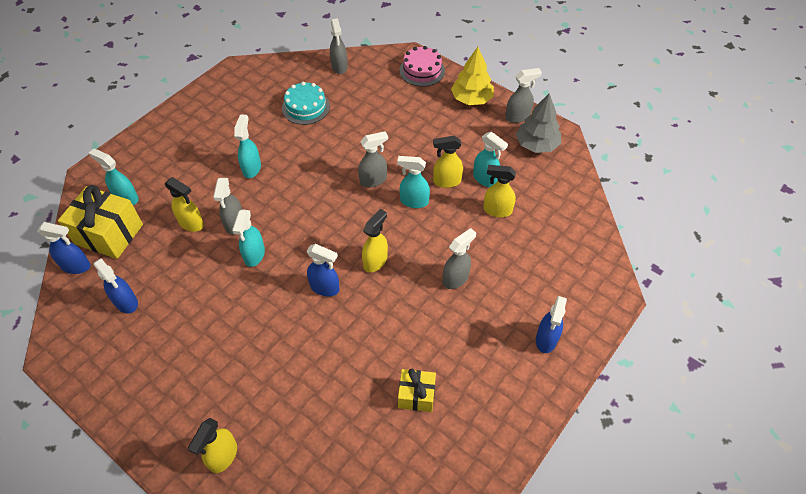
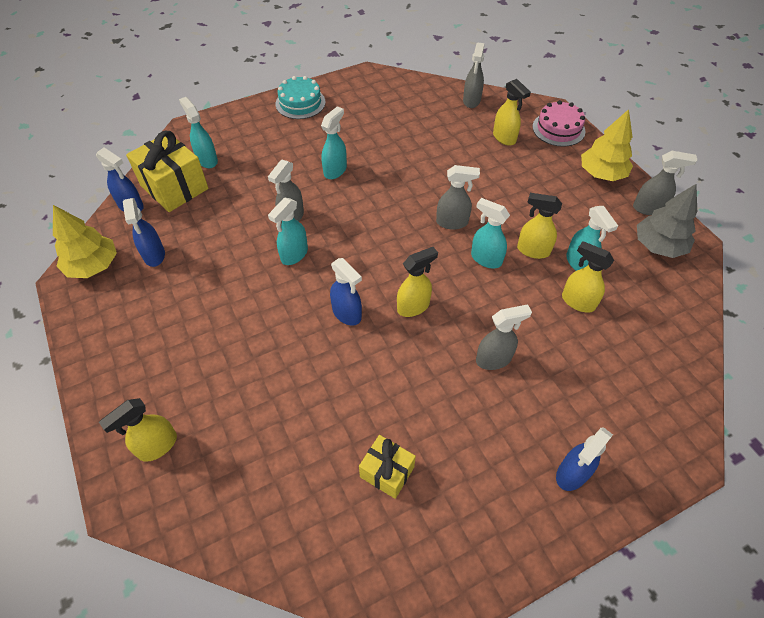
camera: 25 degrees right, 0 degrees up
(72, 333) = (93, 266): none -> yellow tree
(191, 223) = (251, 203): yellow spray bottle -> yellow spray bottle (504, 138)
(306, 107) = (418, 129): turquoise cake -> turquoise cake (300, 103)

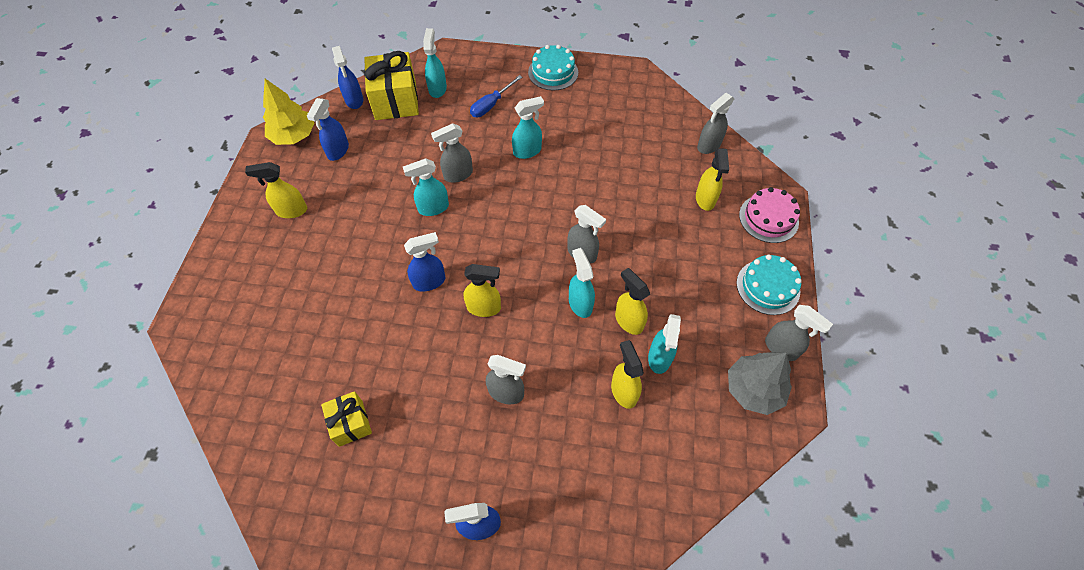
camera: 35 degrees right, 5 degrees up
(157, 446) = (228, 299): yellow spray bottle -> yellow spray bottle (291, 211)
(269, 150) = (491, 105): none -> blue screwdriver
(347, 314) = (429, 281): blue spray bottle -> blue spray bottle turned 105 degrees counterclockwise
(601, 173) = (768, 287): yellow tree -> turquoise cake

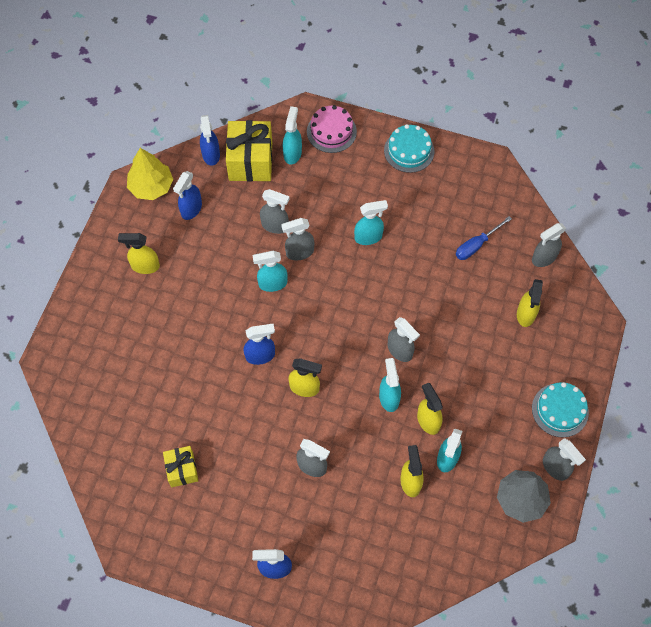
camera: 10 degrees right, 5 degrees up
(428, 154) = (275, 226): none -> grey spray bottle
(491, 105) = (342, 180): blue screwdriver -> blue screwdriver (476, 245)
(768, 218) = (580, 343): pink cake -> pink cake (331, 131)

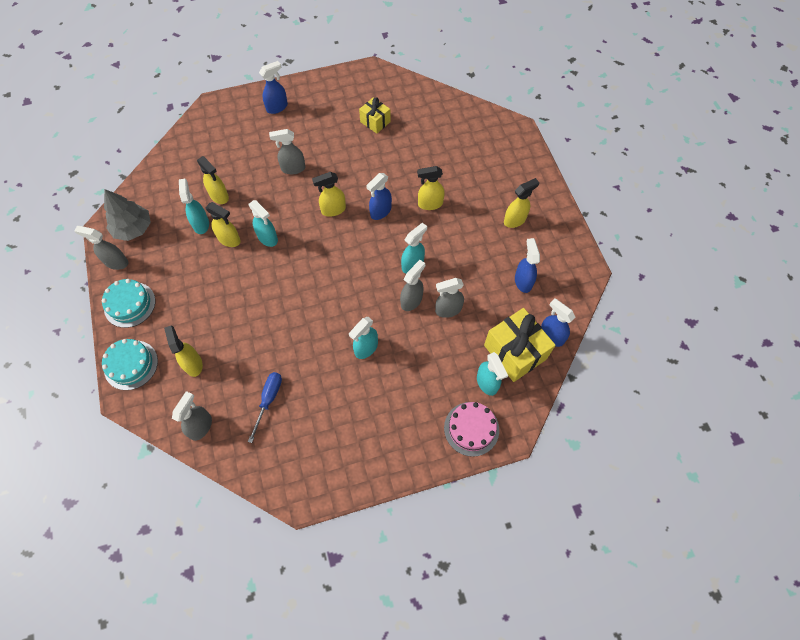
camera: 145 degrees right, 0 degrees up
(151, 186) = (570, 279): yellow tree -> none
(207, 333) = (430, 204): none -> yellow spray bottle
(400, 351) = (280, 274): grey spray bottle -> none
(409, 151) = (387, 456): turquoise cake -> turquoise cake (131, 365)

